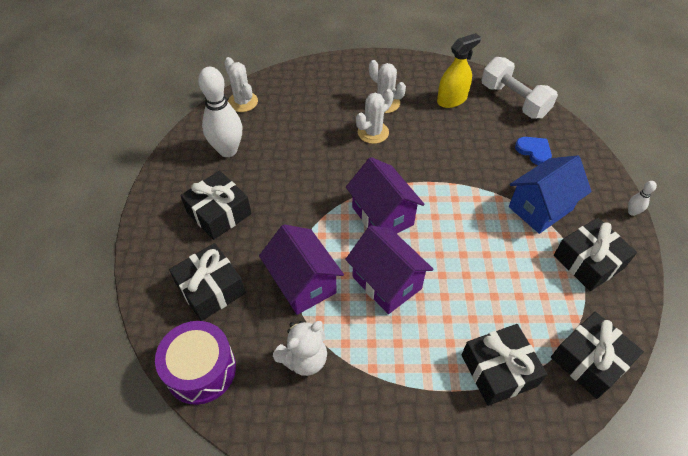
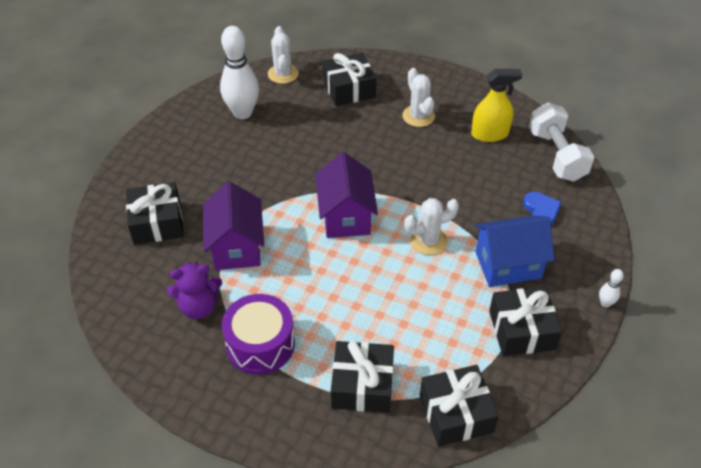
camera: 25 degrees right, 5 degrees down
(201, 370) = (111, 282): purple drum -> purple drum (260, 344)
(219, 213) = (202, 164): black gift -> black gift (349, 89)
(304, 358) = (199, 307): white teddy bear -> purple teddy bear
(373, 132) = (387, 140): white cactus -> white cactus (428, 241)
(386, 282) = (310, 274): purple house -> none

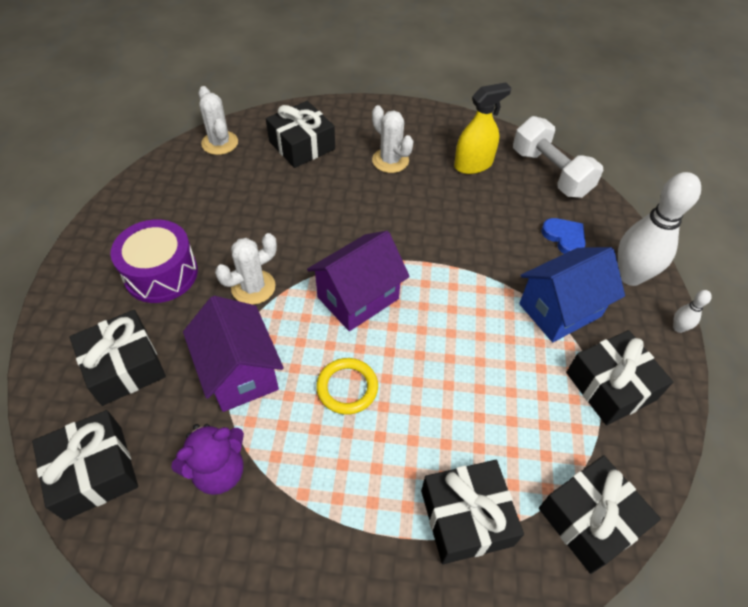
camera: 20 degrees left, 5 degrees up
(116, 285) = (94, 472): none -> black gift
(243, 113) = (188, 198): white bowling pin -> white bowling pin (630, 276)
(260, 344) = (318, 500): purple drum -> purple drum (161, 273)
(311, 277) = (347, 388): none -> yellow ring
(346, 217) = (358, 298): purple house -> purple house turned 75 degrees clockwise
(428, 241) = (462, 303): white cactus -> white cactus (253, 287)

